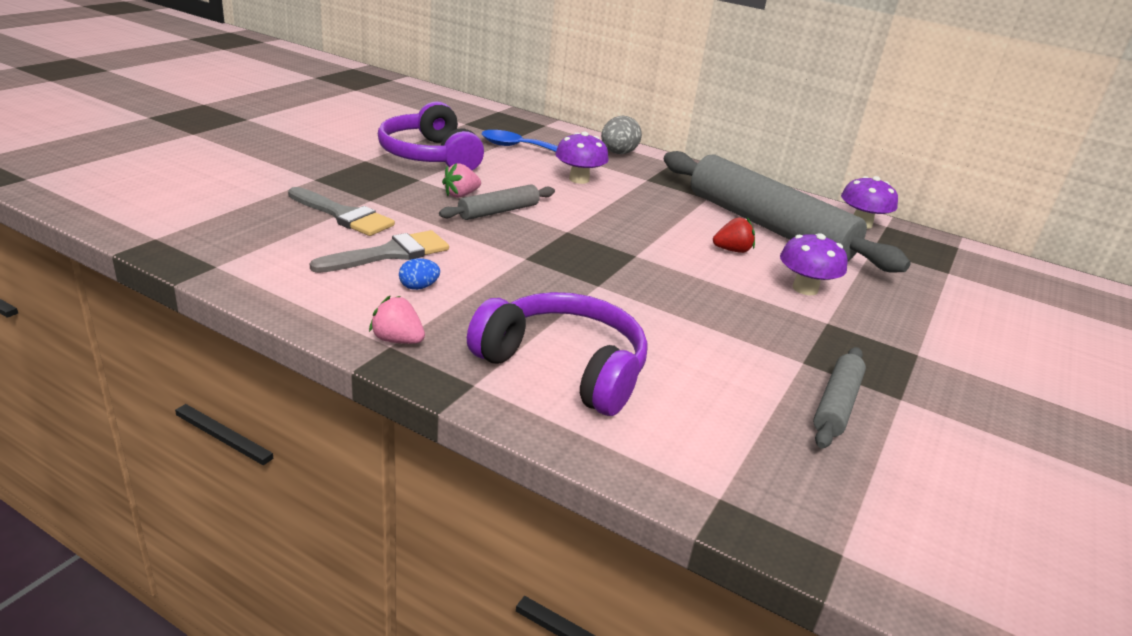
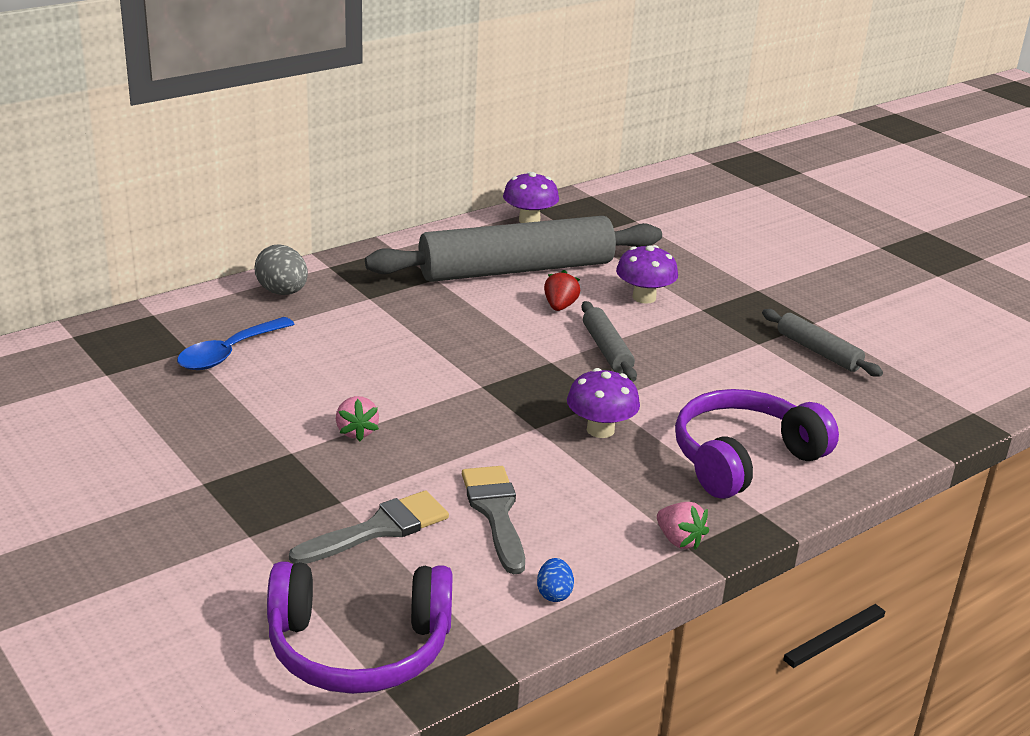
camera: 65 degrees left, 0 degrees up
(397, 340) = (679, 540): pink strawberry -> pink strawberry turned 90 degrees counterclockwise
(419, 287) = (578, 507): blue egg -> blue egg (554, 594)
(430, 156) = (216, 428): purple headphones -> purple headphones (359, 647)
(498, 211) = (414, 416): grey rolling pin -> grey rolling pin (607, 350)
(579, 179) = (348, 340): purple mushroom -> purple mushroom (600, 430)

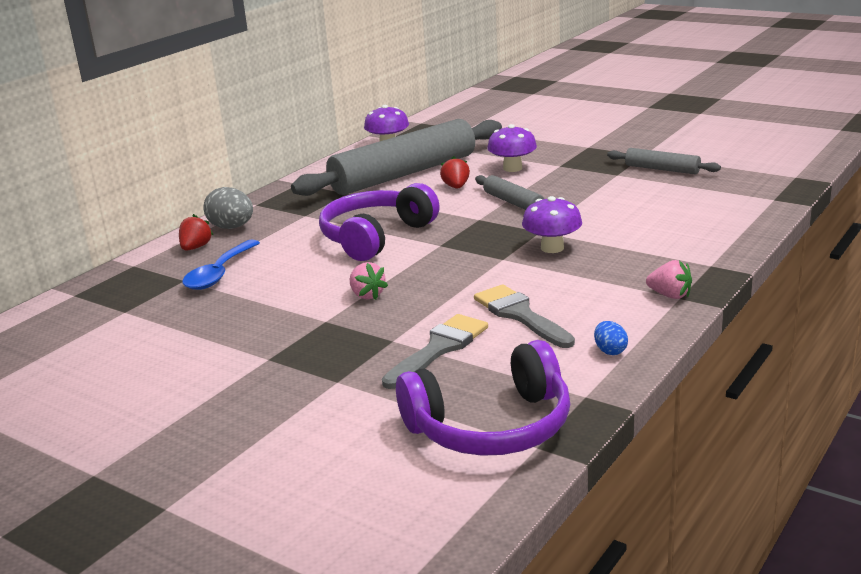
camera: 15 degrees left, 5 degrees down
(228, 309) = (196, 248): none -> red strawberry
(744, 459) = (669, 238): purple headphones -> purple headphones (376, 237)

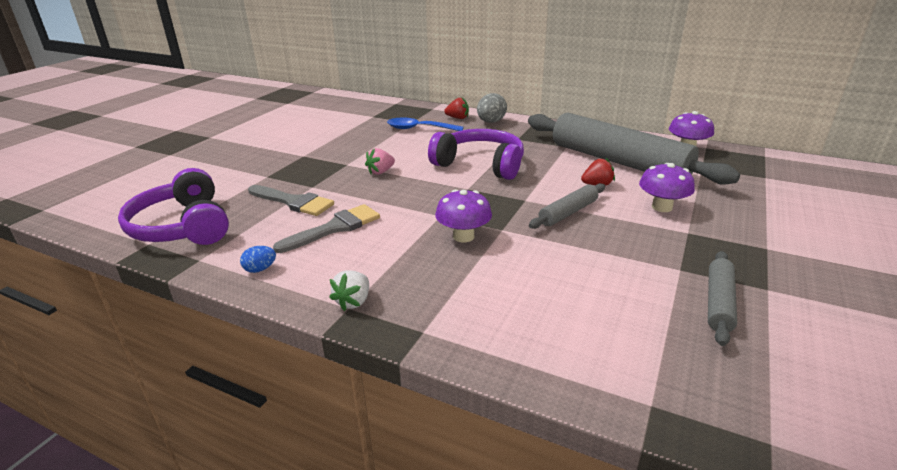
camera: 80 degrees right, 5 degrees up
(670, 295) = (353, 301): pink strawberry -> white strawberry

